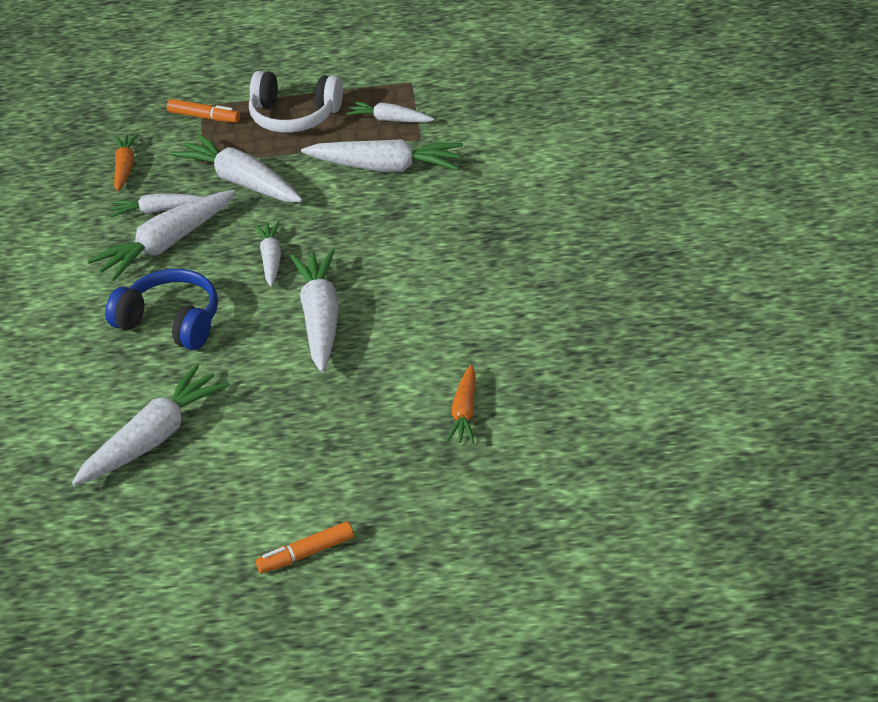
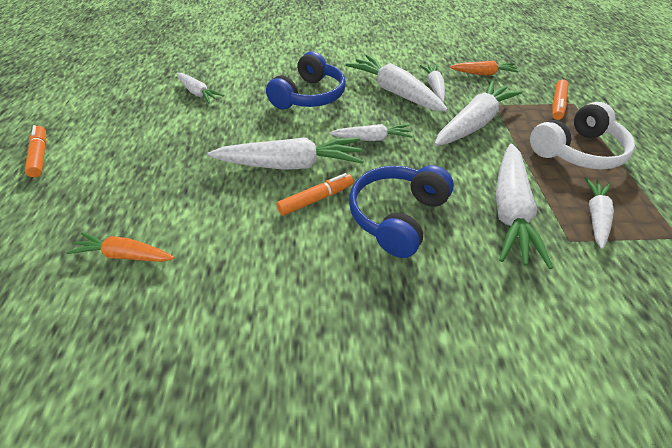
camera: 90 degrees right, 5 degrees up
(153, 438) = (198, 93): white carrot -> white carrot, size x0.57
(294, 116) = (577, 151): white headphones -> white headphones turned 135 degrees counterclockwise
(377, 292) = (316, 199): none -> orange marker
(398, 236) = (397, 216): none -> blue headphones

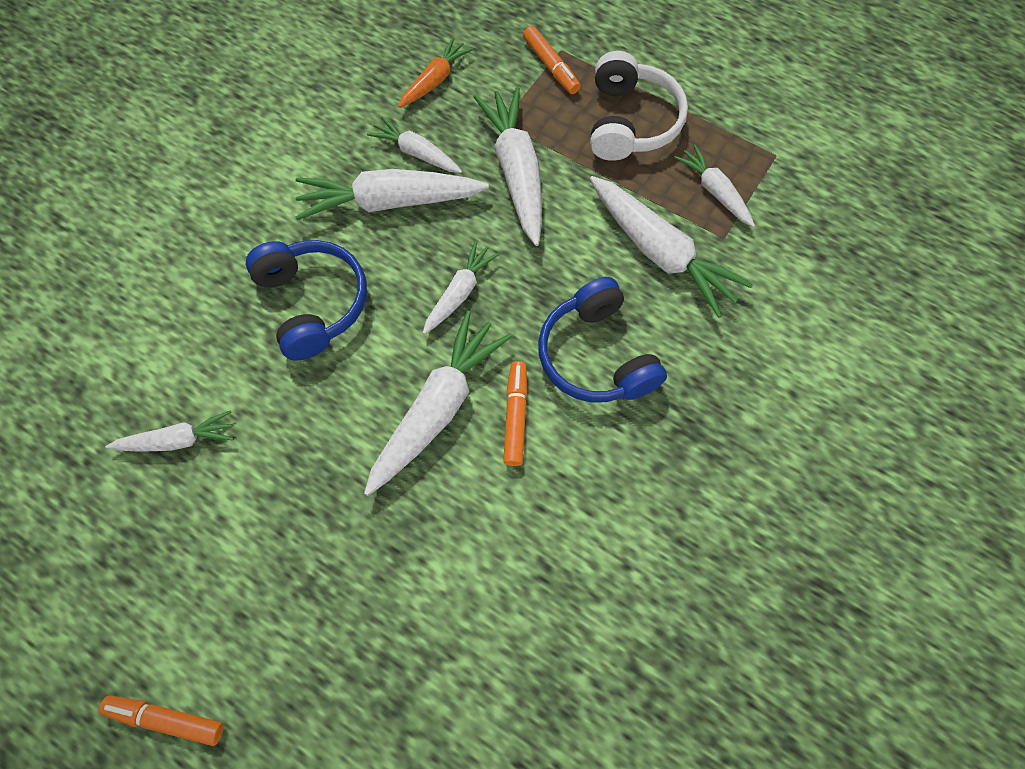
camera: 55 degrees left, 20 degrees up
(125, 255) = (460, 659): orange carrot -> none

